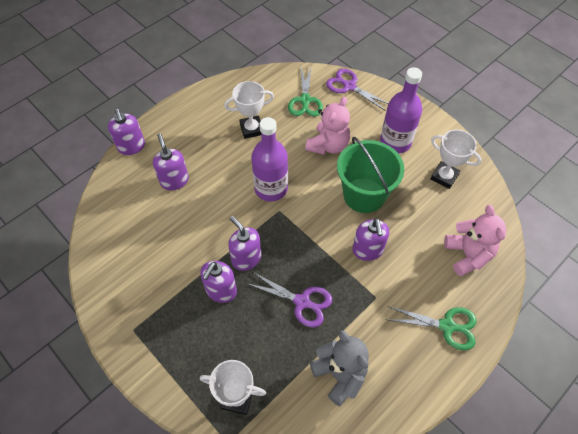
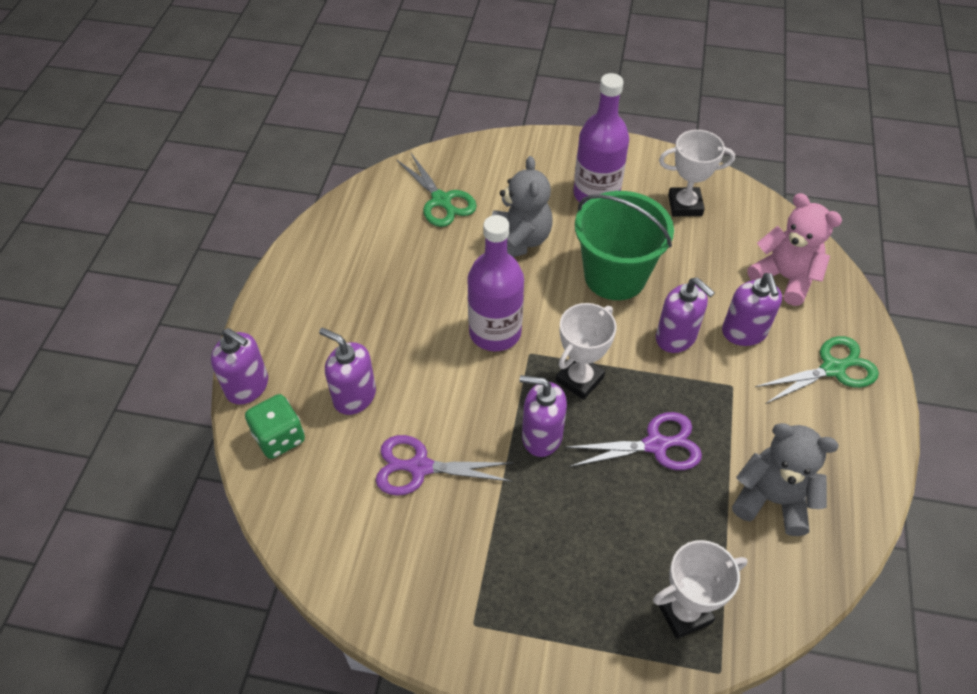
camera: 35 degrees left, 5 degrees down
(124, 180) = (279, 437): none -> green dice
(221, 291) = (545, 496): purple soap dispenser -> purple soap dispenser (744, 332)
(251, 129) = (402, 272): white trophy -> white trophy (579, 379)
(328, 145) = (519, 240): pink teddy bear -> grey teddy bear
(349, 86) = (482, 156): purple scissors -> purple scissors (420, 467)

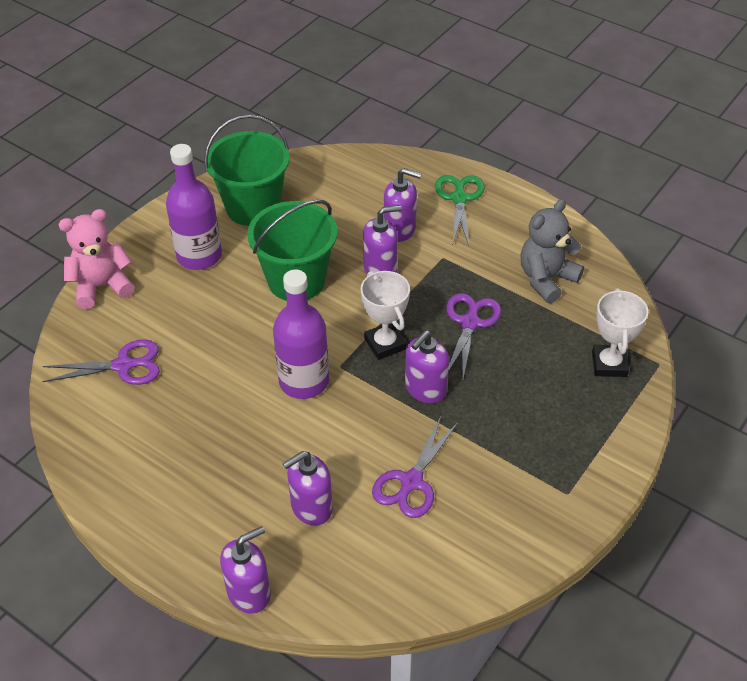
camera: 65 degrees left, 5 degrees down
(279, 437) = (323, 581): green dice -> none
(441, 200) = (123, 365): green scissors -> purple scissors
(519, 240) = (214, 327): grey teddy bear -> none
(685, 205) = (253, 207): white trophy -> green bucket
(785, 278) = (364, 184): pink teddy bear -> pink teddy bear (101, 286)

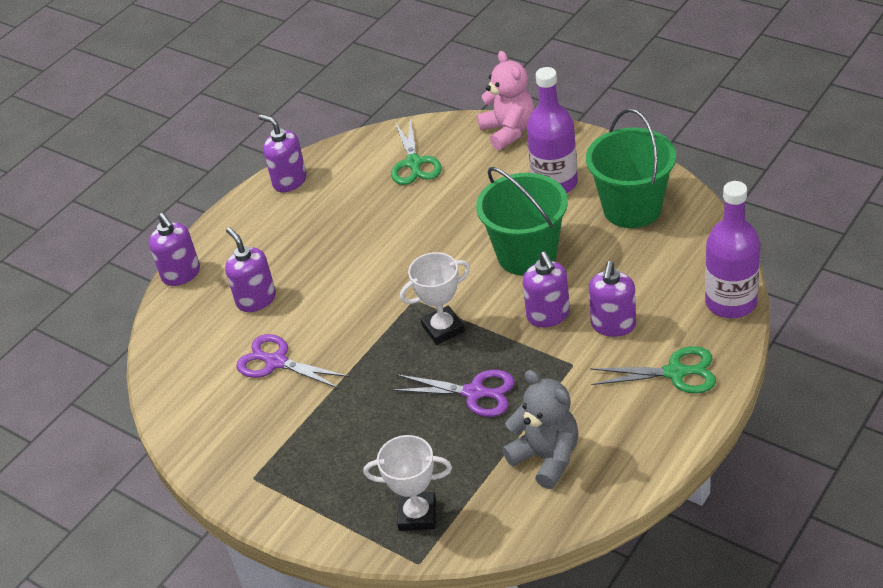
camera: 95 degrees right, 5 degrees down
(123, 365) = (414, 163): purple scissors -> green scissors
(304, 381) = (395, 277): purple bottle -> purple bottle (731, 302)
(425, 389) = (384, 363): purple soap dispenser -> purple soap dispenser (289, 181)

